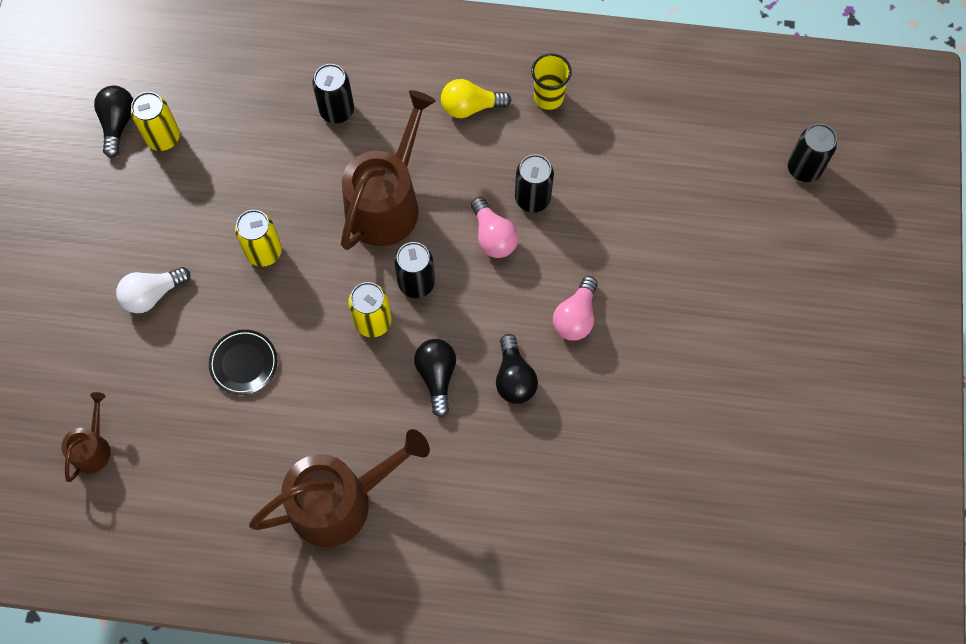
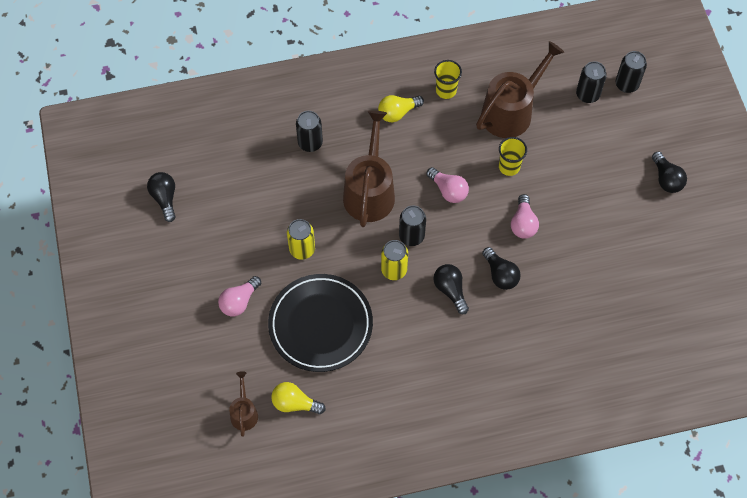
camera: 20 degrees left, 5 degrees down
(152, 294) = (239, 301): white light bulb -> pink light bulb
(163, 138) = (200, 198): yellow can -> none
(164, 459) = (295, 403): none -> yellow light bulb
(244, 363) = (320, 325): black plate -> black plate, size x2.17
(340, 501) = (422, 389): brown watering can -> brown watering can (511, 111)
(532, 198) = (463, 158): black can -> black can (587, 94)
(590, 231) = (509, 167): none -> yellow cup
(804, 321) = (666, 179): none -> black light bulb

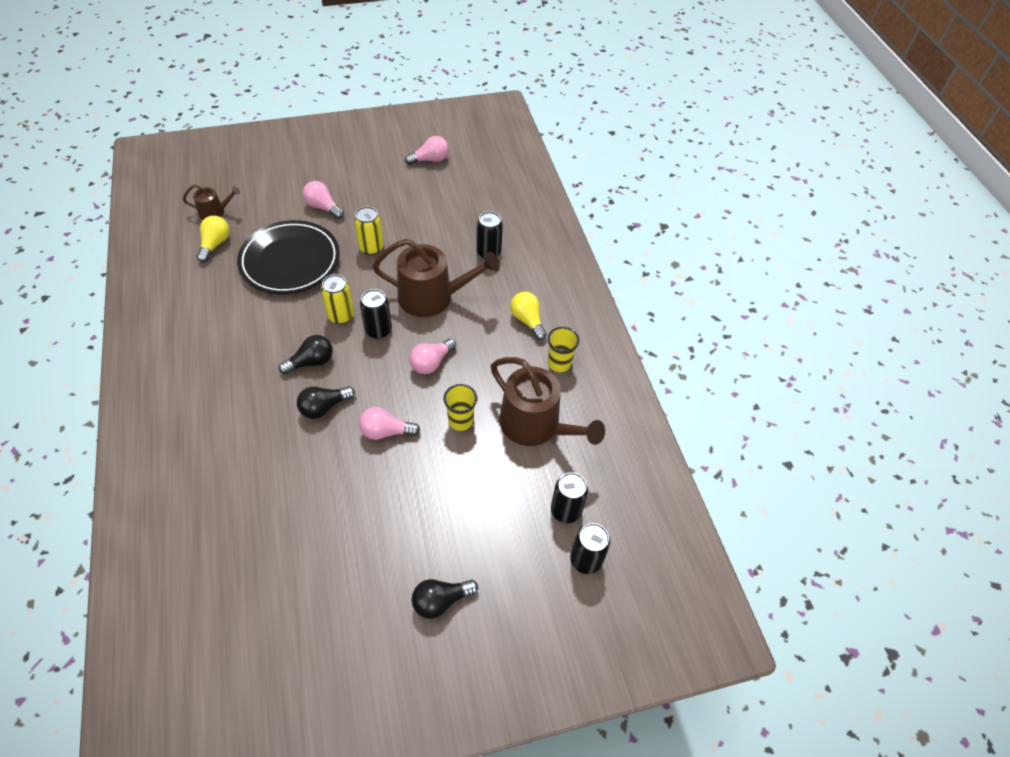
camera: 85 degrees right, 10 degrees down
(165, 198) = (430, 160): black light bulb -> pink light bulb

